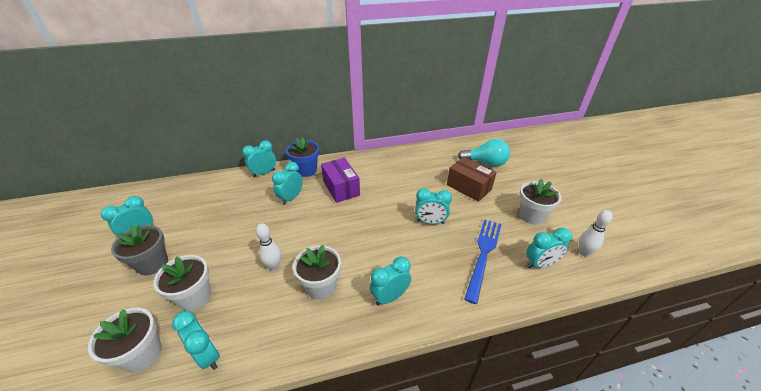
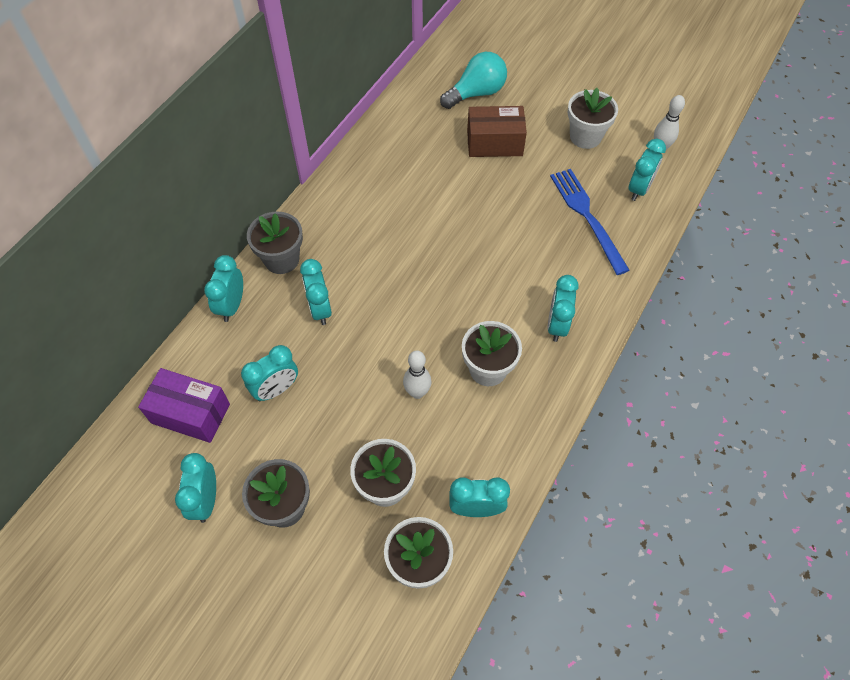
camera: 45 degrees left, 20 degrees up
(306, 170) = (281, 259): blue flower pot -> grey flower pot
(341, 188) = (360, 250): purple box -> purple box (190, 413)
(430, 222) = (504, 218): turquoise clock -> turquoise clock (276, 389)

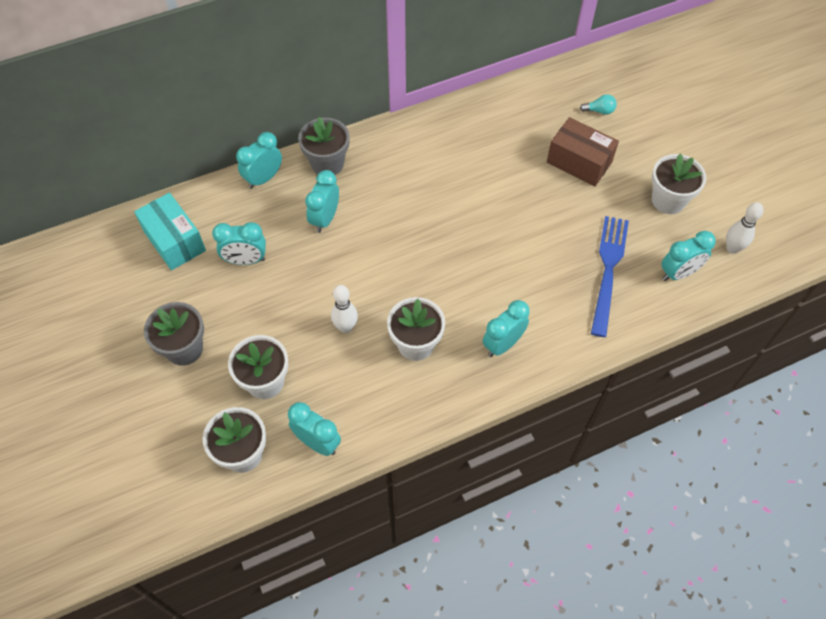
camera: 35 degrees right, 0 degrees up
(190, 413) = (174, 241): purple box -> turquoise box
(206, 500) = (137, 309): turquoise clock -> none
(476, 93) = (599, 111): turquoise light bulb -> turquoise light bulb, size x0.46

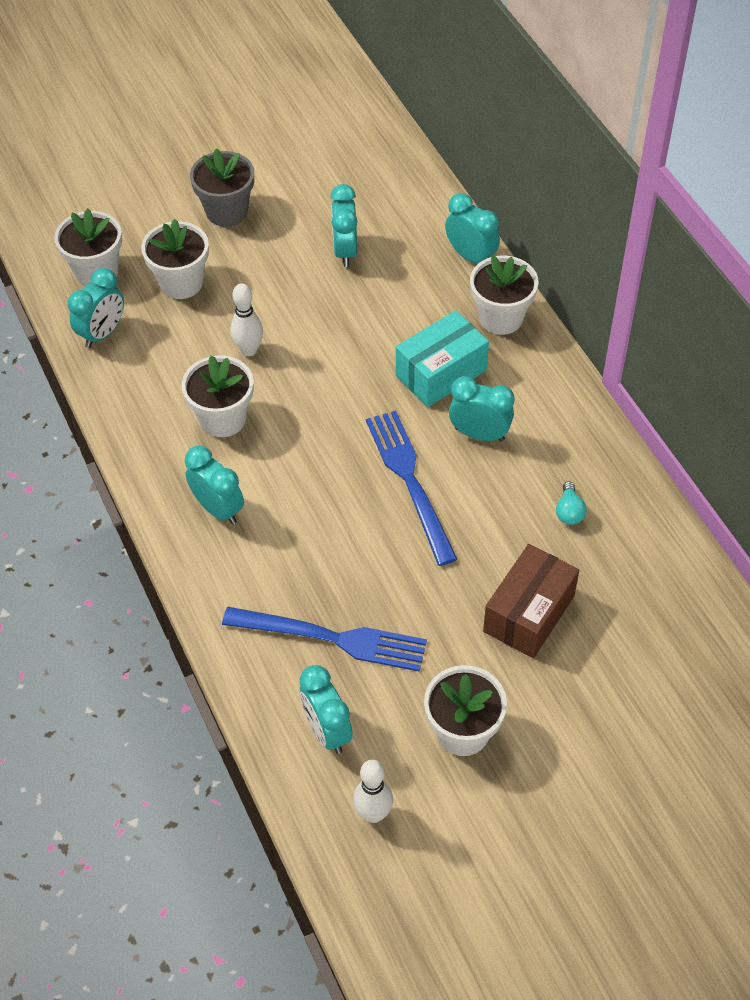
camera: 90 degrees right, 5 degrees down
(174, 241) = (372, 186): turquoise box -> turquoise box (441, 373)
(325, 219) = (409, 321): turquoise clock -> turquoise clock (479, 434)
(327, 163) = (501, 317): grey flower pot -> white flower pot
(475, 223) = (410, 480): none -> blue fork
(599, 111) = (639, 649): turquoise light bulb -> turquoise light bulb (569, 511)

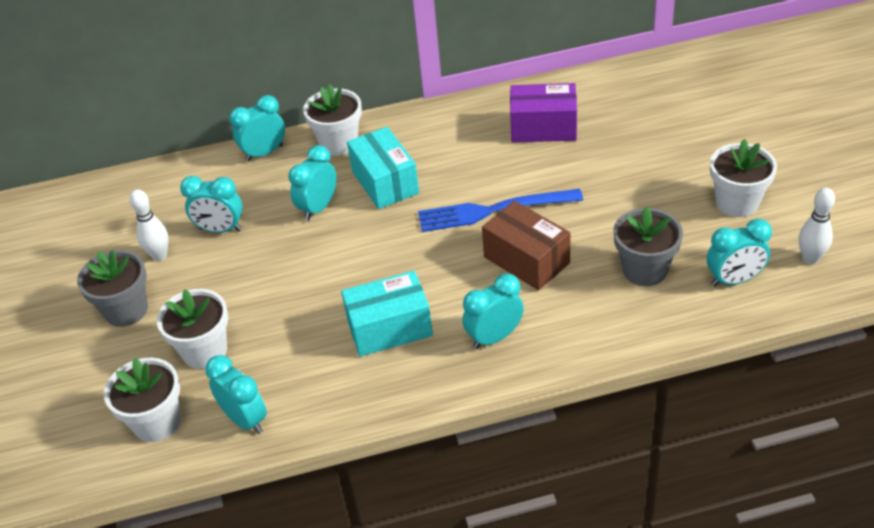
camera: 75 degrees left, 10 degrees down
(223, 418) = (389, 328): white flower pot -> turquoise box
(249, 350) = (313, 304): white bowling pin -> white bowling pin (159, 255)
(332, 638) = (644, 270): blue fork -> grey flower pot
(479, 434) = (456, 166): turquoise clock -> turquoise clock (318, 208)
(529, 613) = (633, 158): brown box -> brown box (526, 260)
(569, 511) = (543, 128): turquoise light bulb -> purple box

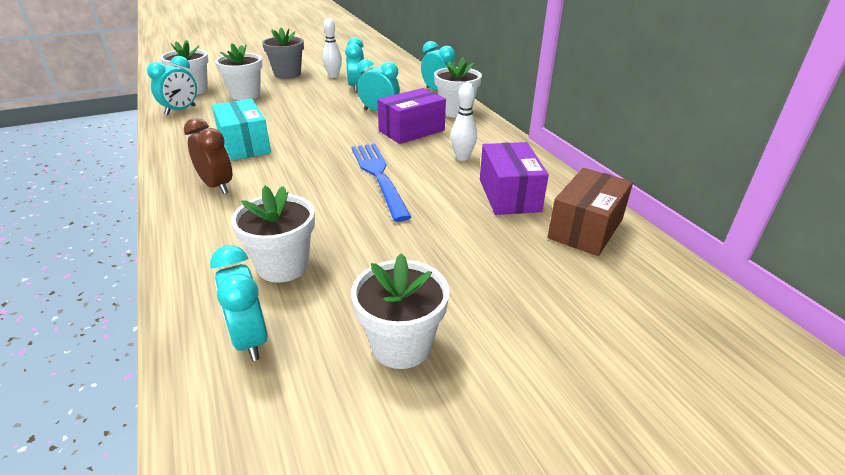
camera: 75 degrees right, 10 degrees down
(385, 182) = (411, 130): turquoise box -> purple box
(494, 337) = (217, 186): turquoise clock -> brown clock
(526, 260) = (310, 196): brown box -> brown box (585, 229)
(644, 270) = (283, 266): grey flower pot -> white flower pot
(810, 258) = (276, 429): white bowling pin -> white bowling pin (462, 157)

